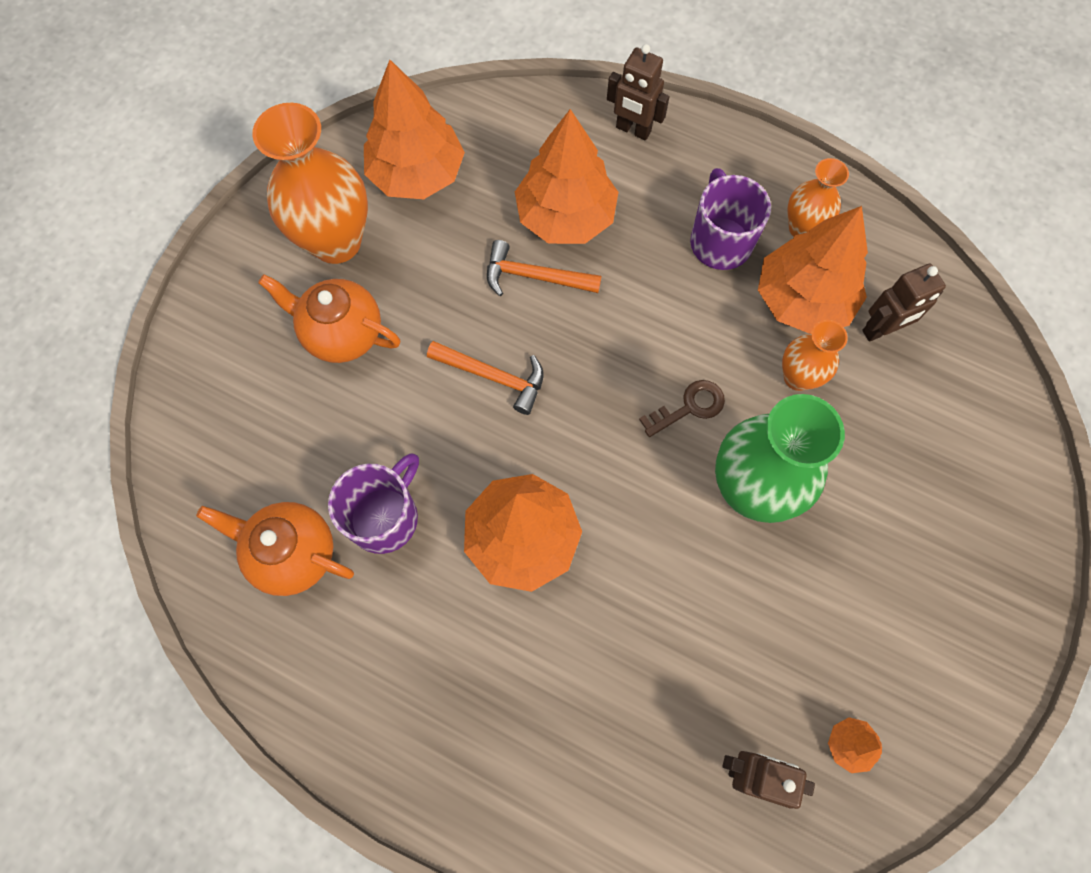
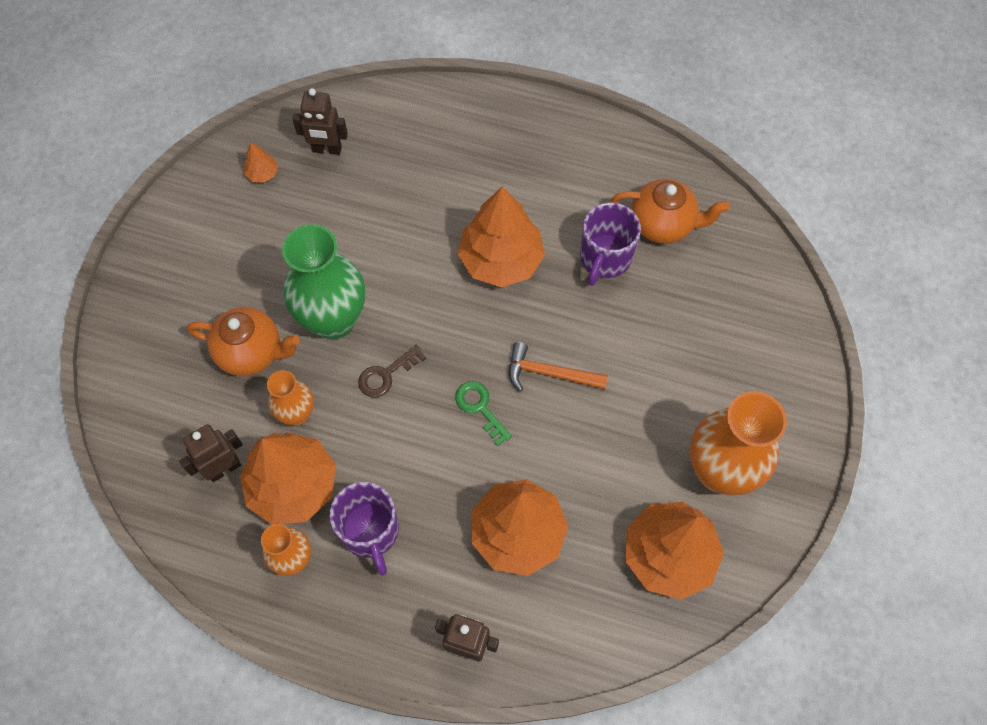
camera: 170 degrees right, 5 degrees down
(342, 334) = (684, 388): orange teapot -> orange teapot (251, 352)
(534, 276) = (534, 467): orange hammer -> none
(583, 350) = (480, 408): none -> green key

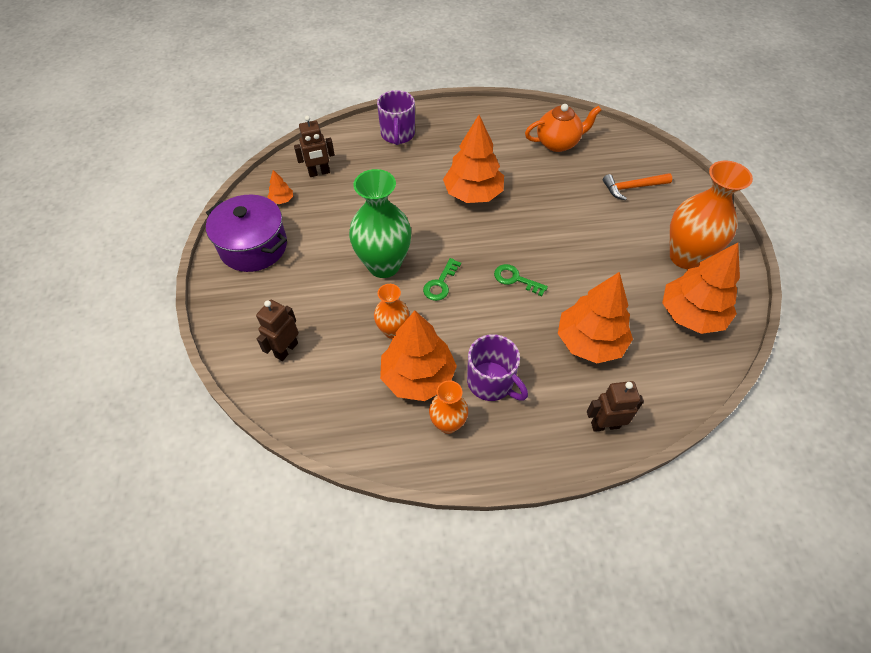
camera: 25 degrees left, 10 degrees down
(198, 229) = (253, 246): none -> purple pot
(224, 468) = (360, 386): brown robot -> brown robot (286, 350)
(251, 352) = (336, 306): orange teapot -> none
(386, 375) = (440, 284): brown key -> green key
(549, 373) = (546, 243): orange hammer -> orange hammer (632, 187)
(604, 258) = (536, 171): purple mug -> purple mug (397, 135)

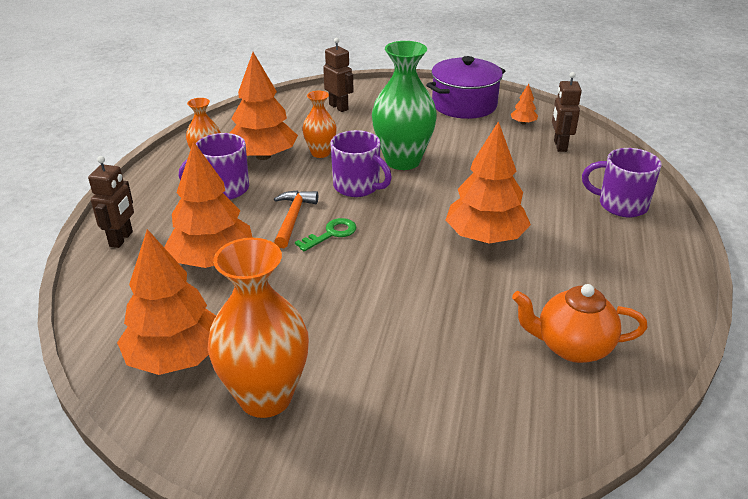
camera: 110 degrees right, 20 degrees down
(440, 284) = (357, 187): green key -> purple mug
(558, 143) = (572, 347): orange teapot -> orange teapot turned 90 degrees clockwise
(632, 187) = (435, 397): orange hammer -> orange hammer (293, 218)

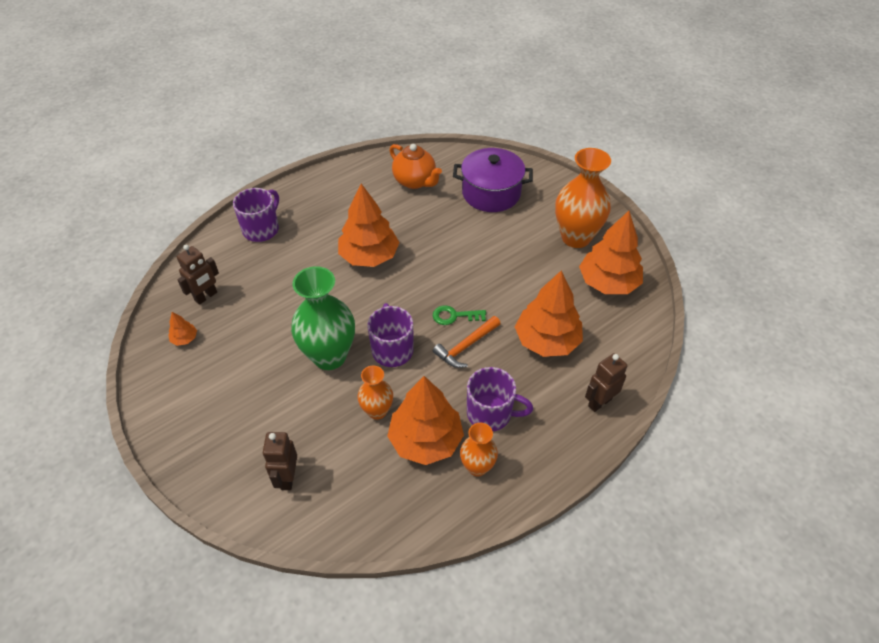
camera: 140 degrees left, 15 degrees up
(464, 105) = (186, 397): purple pot -> purple pot (491, 193)
(621, 205) = (262, 229): purple mug -> purple mug turned 120 degrees counterclockwise

